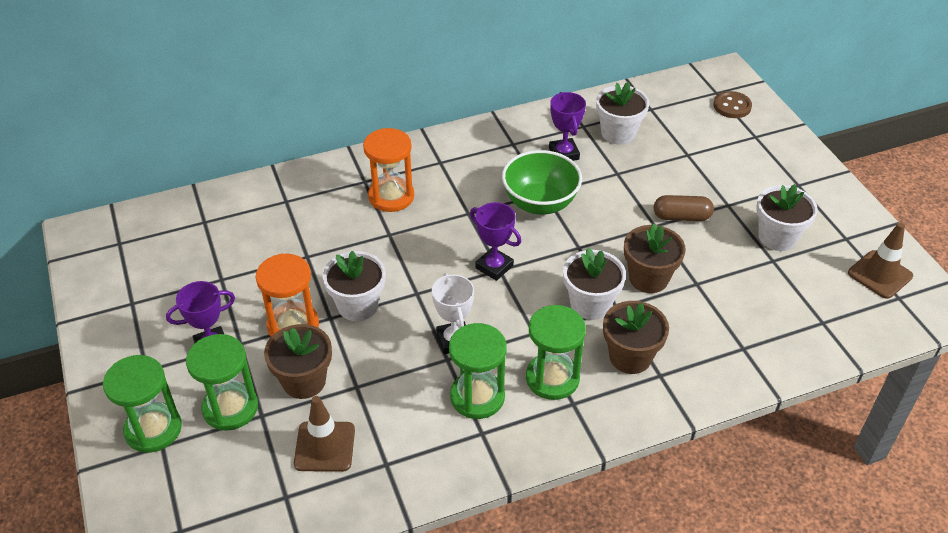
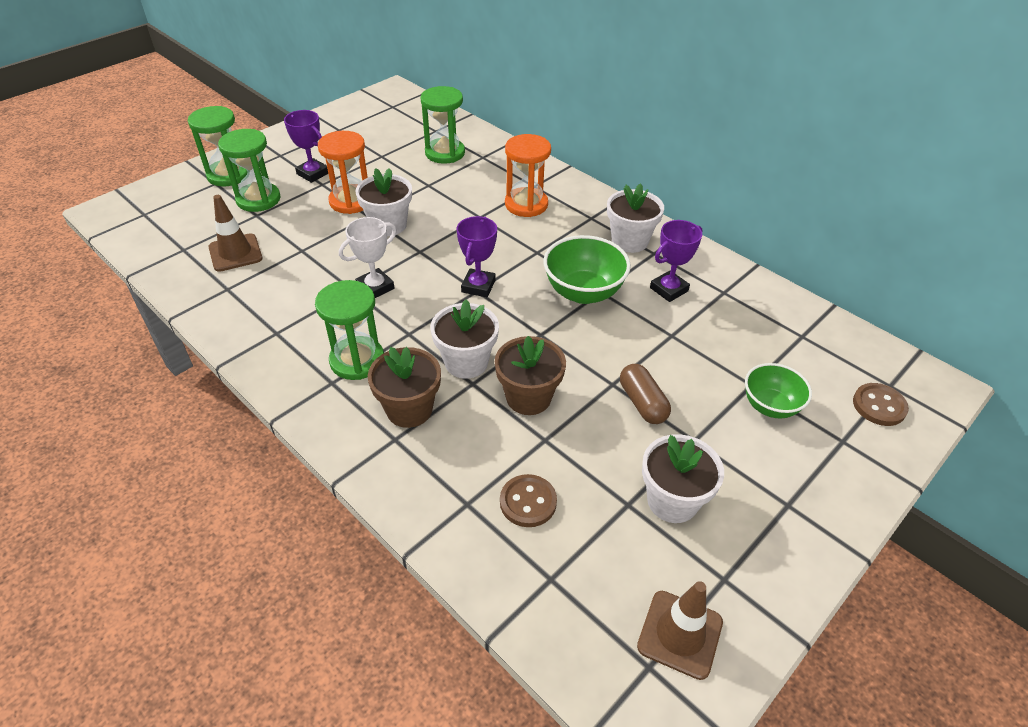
camera: 65 degrees right, 0 degrees up
(304, 381) = (297, 223): brown flower pot -> none
(477, 397) = (316, 319): green hourglass -> green hourglass (445, 153)
(618, 133) = (736, 320): white flower pot -> white flower pot (629, 241)
(711, 155) = (770, 406): none -> green bowl
(753, 313) = (528, 502): none -> brown button

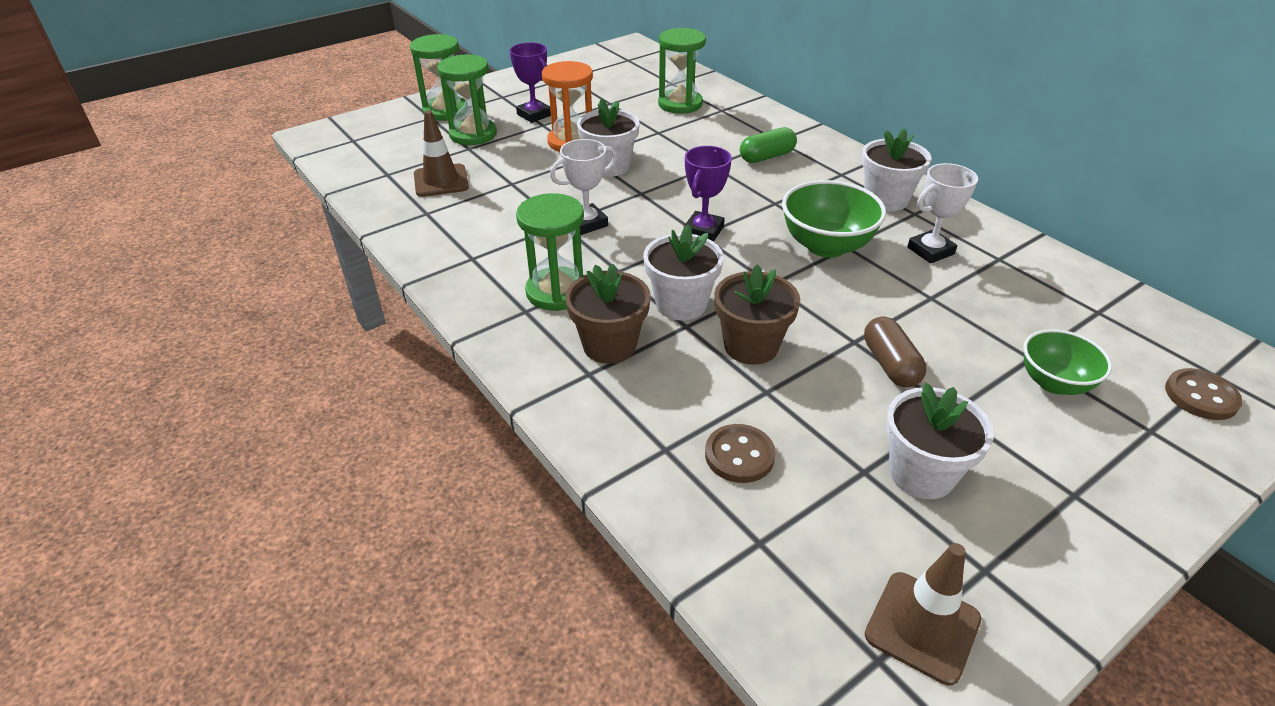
camera: 10 degrees right, 5 degrees down
(526, 204) = (767, 157): orange hourglass -> green capsule
(668, 289) = (930, 251): purple trophy -> white trophy

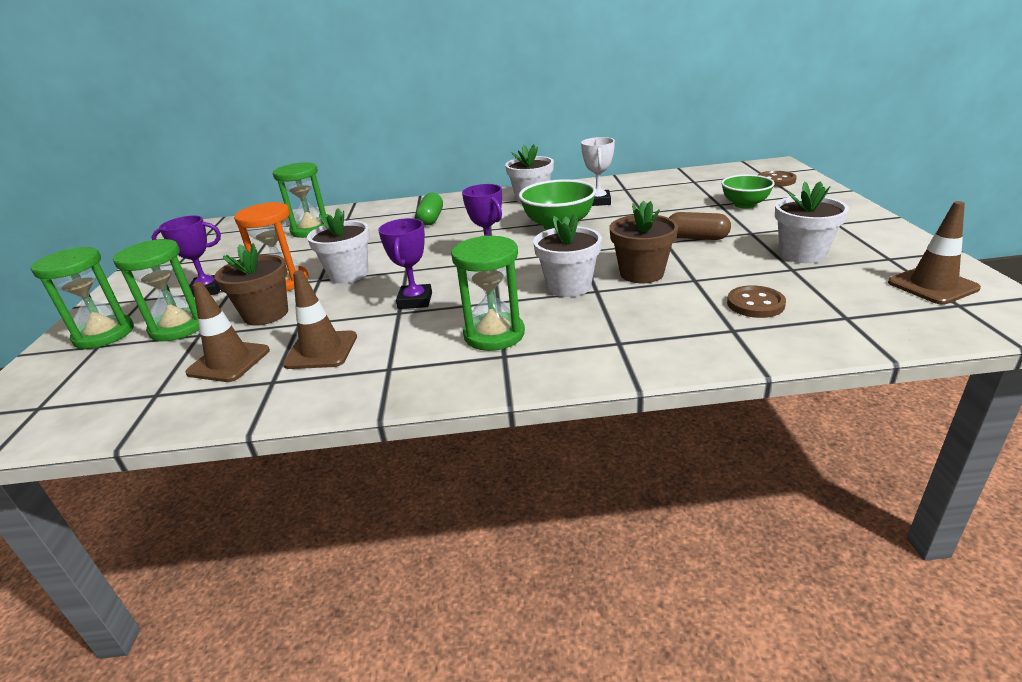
camera: 55 degrees left, 10 degrees down
(479, 214) = (321, 350): none -> brown traffic cone
(587, 223) = (415, 301): white trophy -> purple trophy
(609, 345) = (591, 326): brown flower pot -> brown flower pot (266, 314)

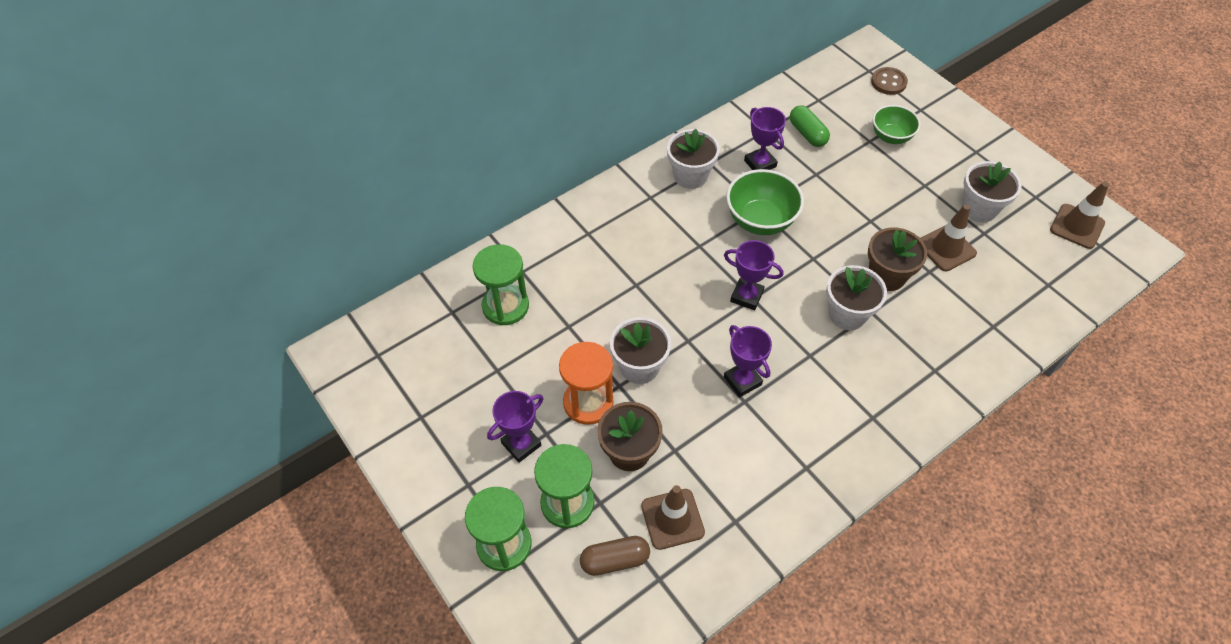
camera: 35 degrees left, 25 degrees up
(321, 350) = (733, 472): brown traffic cone -> brown traffic cone (946, 248)
(431, 219) = (620, 244): green capsule -> green capsule (807, 133)
(494, 334) = (845, 397): green hourglass -> none
(598, 201) = (760, 163): white trophy -> purple trophy
(696, 238) = (890, 206): brown capsule -> brown capsule (615, 560)
(755, 304) = (988, 289): brown button -> none

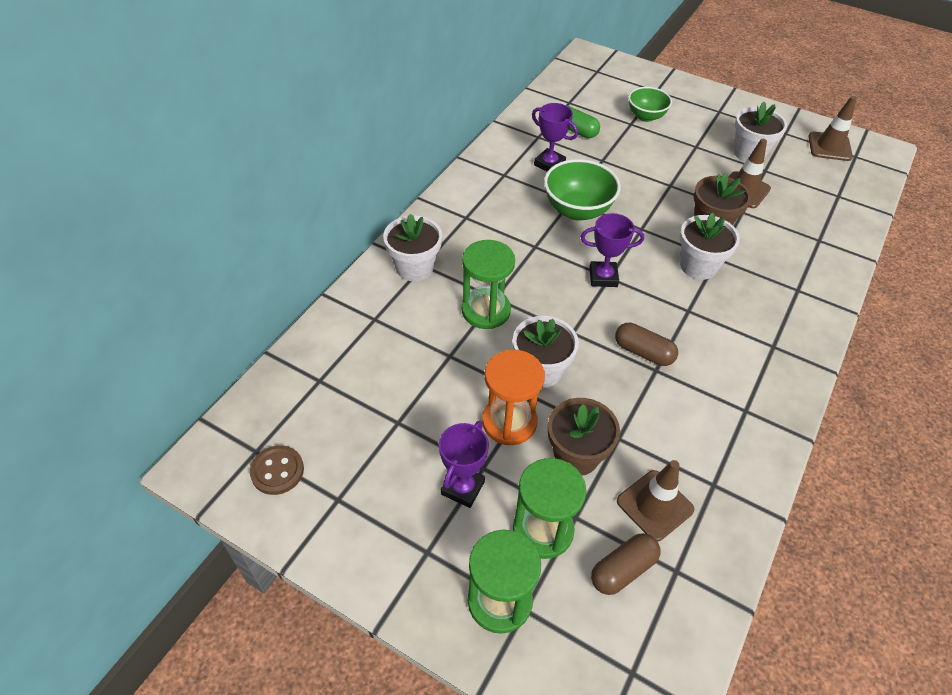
camera: 25 degrees left, 5 degrees down
(505, 306) = (374, 357): green hourglass -> green hourglass (486, 310)
(690, 176) = (493, 190): white flower pot -> white flower pot (414, 267)
(742, 381) = (643, 352): purple trophy -> brown capsule
(888, 82) = (618, 76): brown button -> brown button (277, 471)

